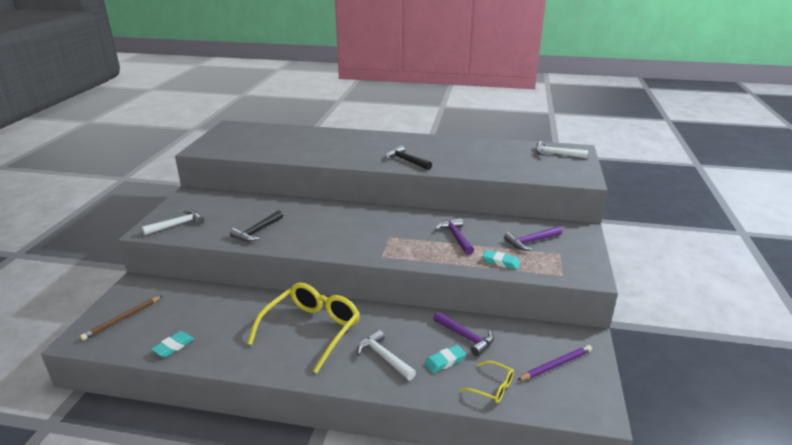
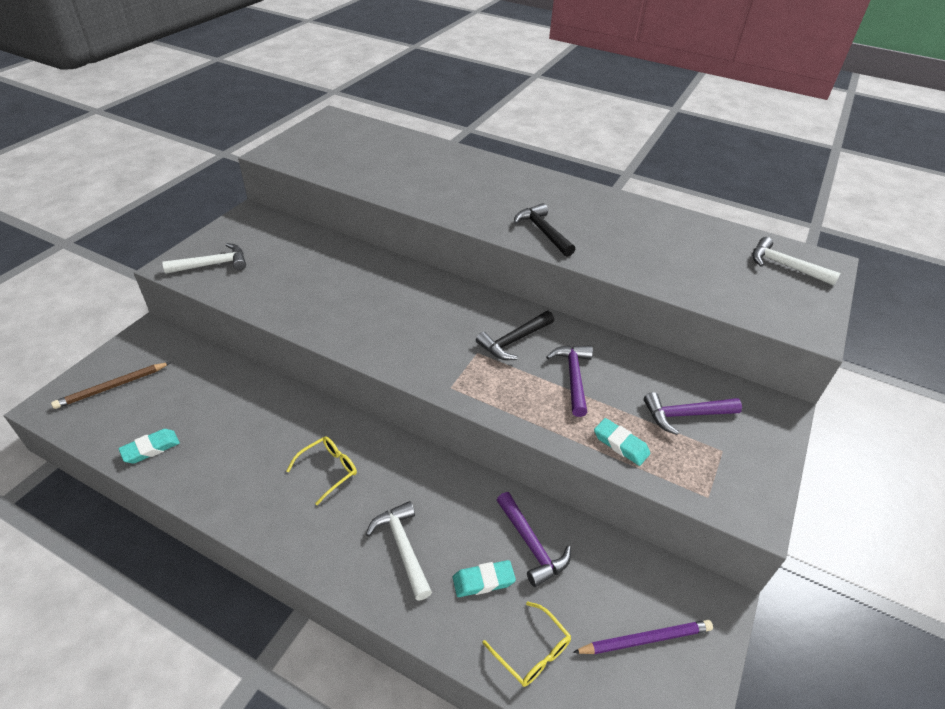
camera: 15 degrees right, 15 degrees up
(257, 231) = (305, 300): black hammer -> black hammer (514, 341)
(312, 330) = (328, 470): yellow glasses -> yellow glasses, size x0.47

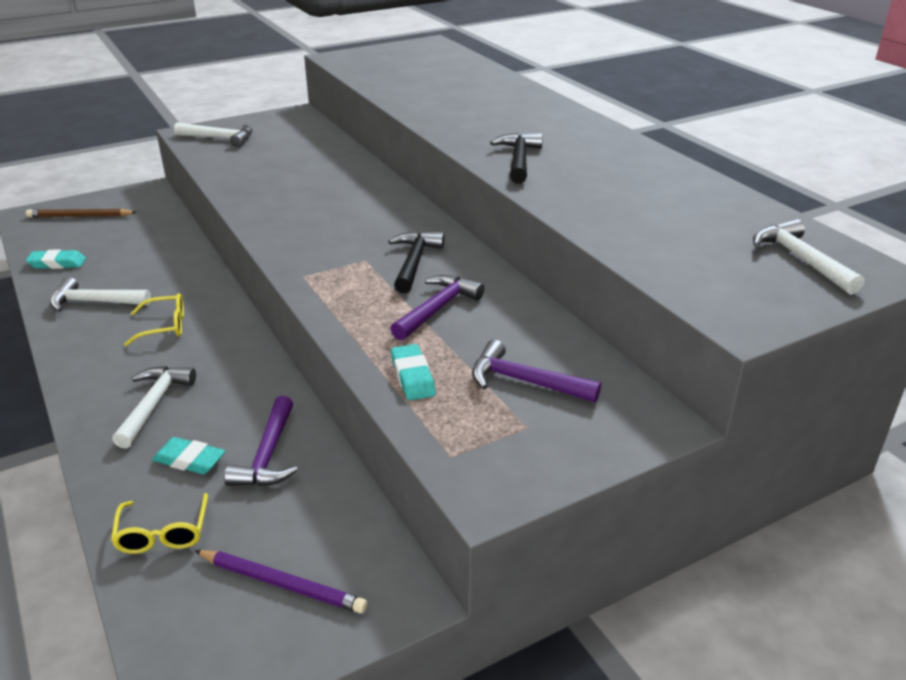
camera: 35 degrees right, 10 degrees down
(237, 473) = (95, 302): none -> white hammer
(514, 341) = (414, 262): black hammer -> black hammer turned 105 degrees clockwise

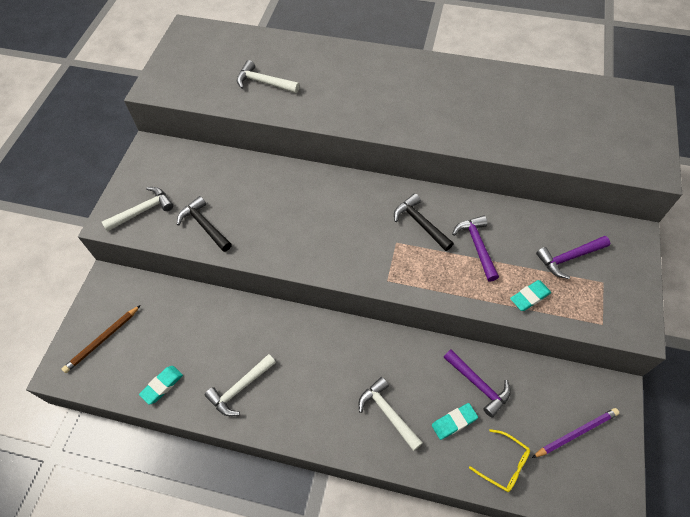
camera: 45 degrees left, 25 degrees up
(164, 326) = (308, 366): yellow glasses -> none
(412, 377) = (529, 297): turquoise eraser -> turquoise eraser turned 60 degrees counterclockwise
(519, 160) = (421, 120): black hammer -> black hammer (204, 225)
(801, 259) = (620, 109): white hammer -> white hammer (264, 82)

